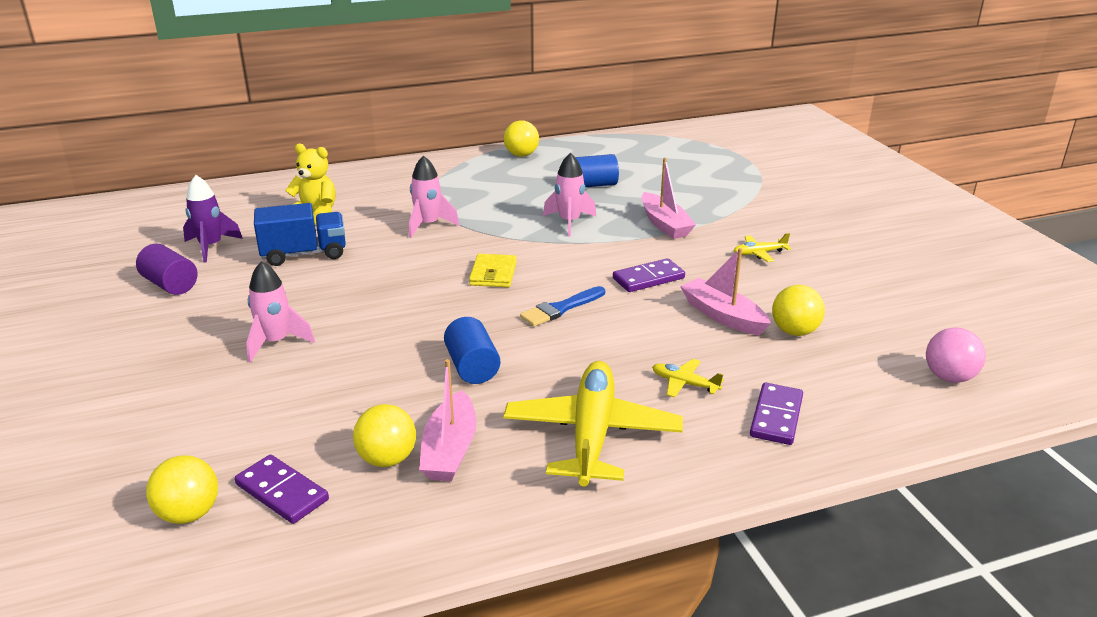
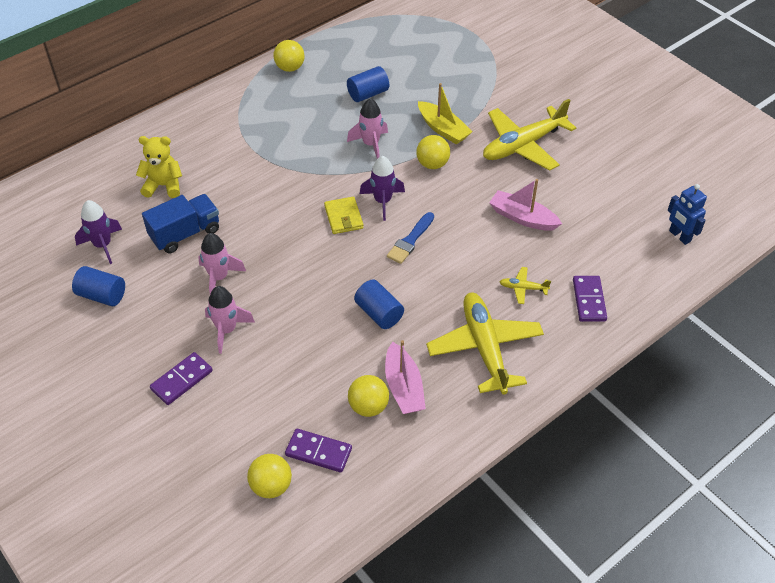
camera: 20 degrees left, 20 degrees up
(170, 285) = (102, 295): purple cylinder -> blue cylinder
(428, 225) = (263, 175): pink rocket -> pink rocket (219, 277)
(550, 269) = (382, 201): none -> purple rocket
(648, 278) = (457, 193): purple domino -> purple domino (182, 380)
(664, 224) = (443, 129): pink boat -> yellow boat
(759, 253) = (523, 145): yellow plane -> yellow plane, size x2.36
(794, 331) = (574, 220): yellow ball -> yellow ball (432, 164)
(949, 377) = (679, 236): pink ball -> blue robot

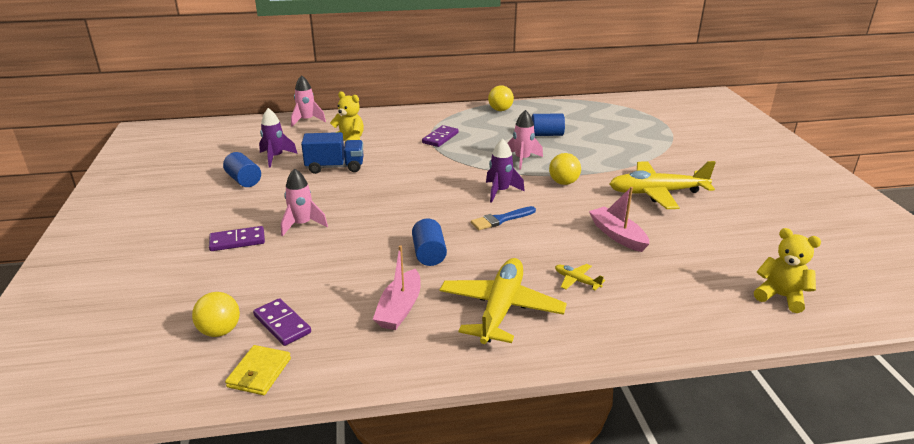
camera: 30 degrees right, 20 degrees down
(219, 277) = (331, 195): pink rocket -> pink rocket (307, 120)
(343, 217) = (459, 191): yellow wallet -> yellow wallet (259, 372)
(368, 406) = (356, 310): yellow ball -> none
(443, 129) = (591, 166): yellow boat -> none
(589, 300) = (638, 311): purple domino -> purple domino (440, 138)
(679, 236) = (780, 297): blue robot -> yellow teddy bear

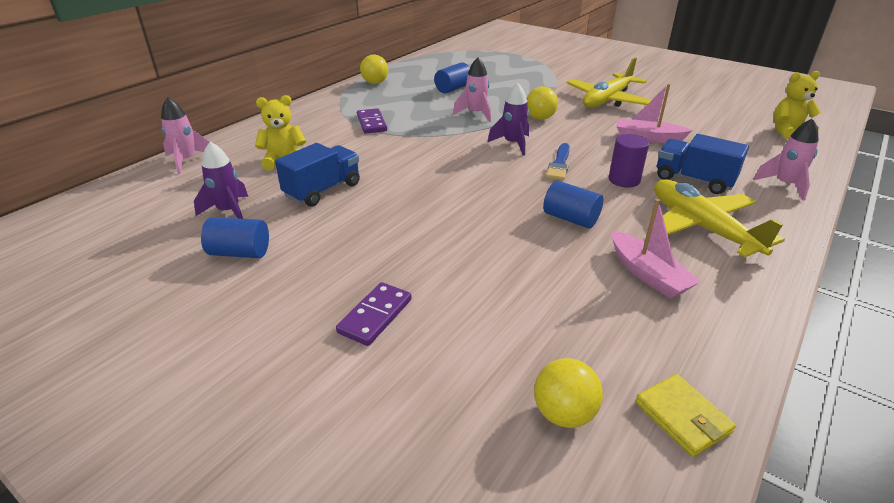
camera: 45 degrees left, 5 degrees up
(282, 324) = (599, 358): purple domino -> none
(302, 225) = (409, 259): pink rocket -> pink rocket (785, 185)
(522, 252) = (624, 180): none -> purple cylinder
(576, 281) = (693, 180): yellow plane -> blue truck

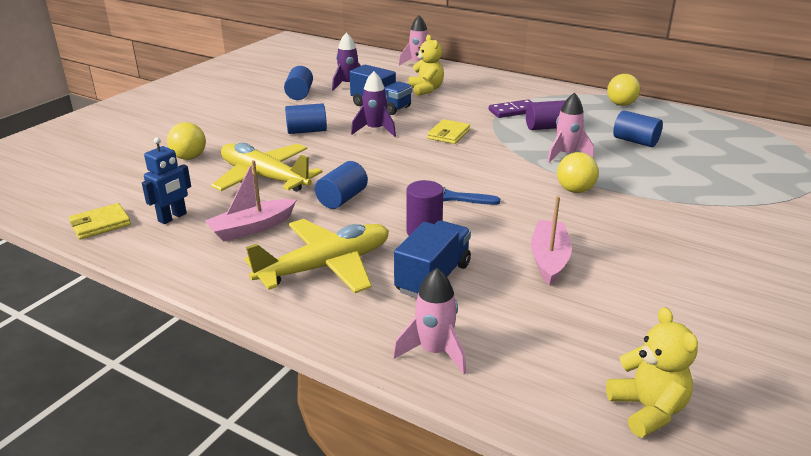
camera: 85 degrees right, 5 degrees down
(375, 316) = (227, 134): purple domino -> none
(386, 243) = (306, 131): none -> blue cylinder
(416, 114) = (546, 127): none -> purple cylinder
(420, 157) = (448, 134): none -> yellow wallet
(513, 144) = (493, 174): purple rocket -> purple rocket (375, 130)
(563, 413) = (123, 187): yellow ball -> yellow ball (189, 157)
(607, 100) = (673, 240): yellow plane -> yellow plane (264, 177)
(642, 341) = (172, 217): none -> blue robot

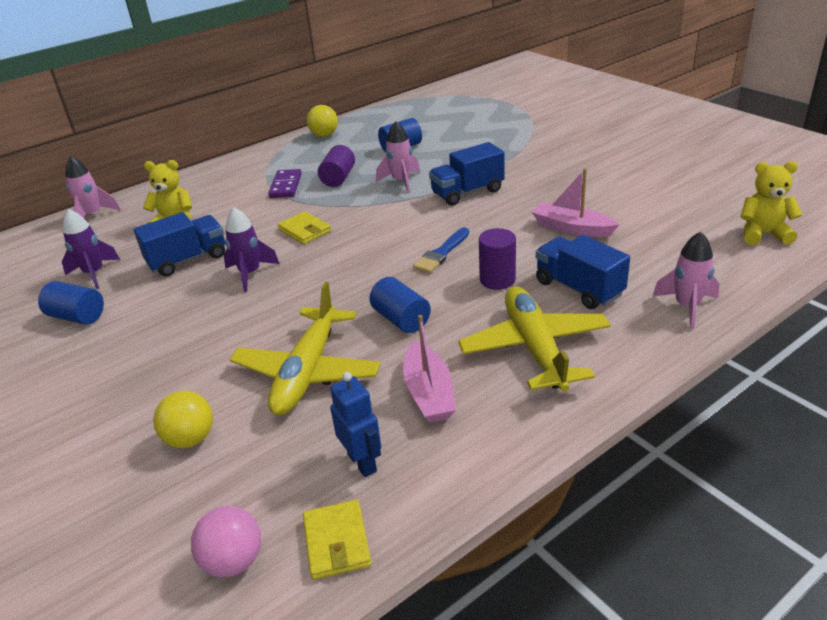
camera: 65 degrees left, 5 degrees up
(87, 196) = (233, 561): none -> pink ball
(264, 177) = (307, 372): yellow plane -> yellow plane turned 45 degrees counterclockwise
(306, 131) = (204, 324): blue cylinder -> none
(575, 190) = (467, 192): yellow ball -> blue truck

